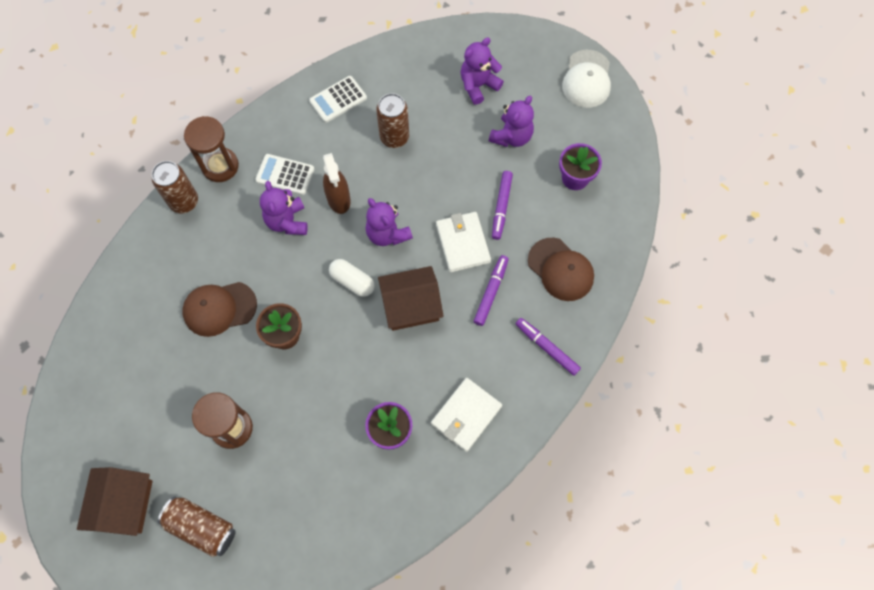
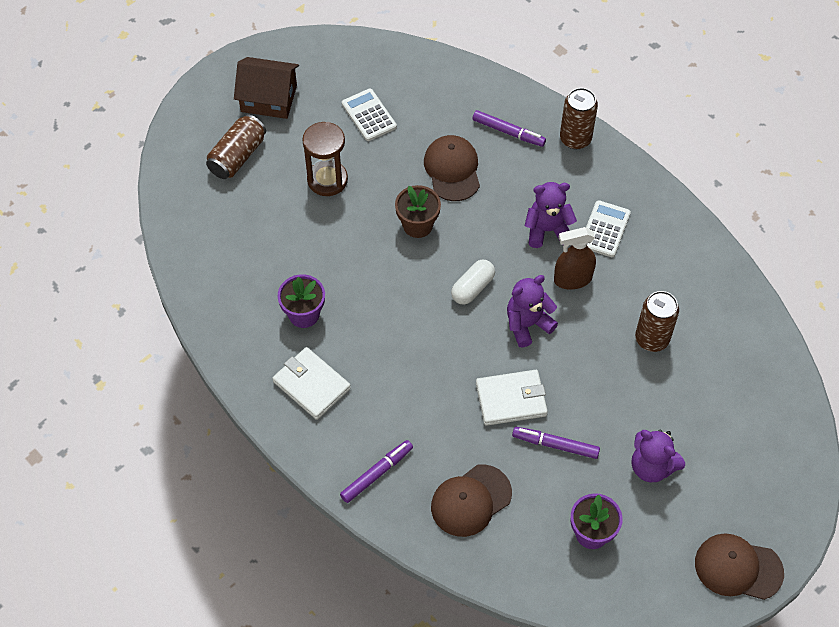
camera: 95 degrees right, 10 degrees down
(220, 166) = (617, 170): brown hourglass -> none
(338, 99) = (703, 284): white calculator -> white calculator (369, 115)
(411, 305) = (440, 342): brown house -> none
(478, 85) = (725, 436): purple teddy bear -> none
(491, 292) = (448, 423): purple marker -> purple marker (508, 132)
(587, 79) = (738, 568): white cap -> brown cap

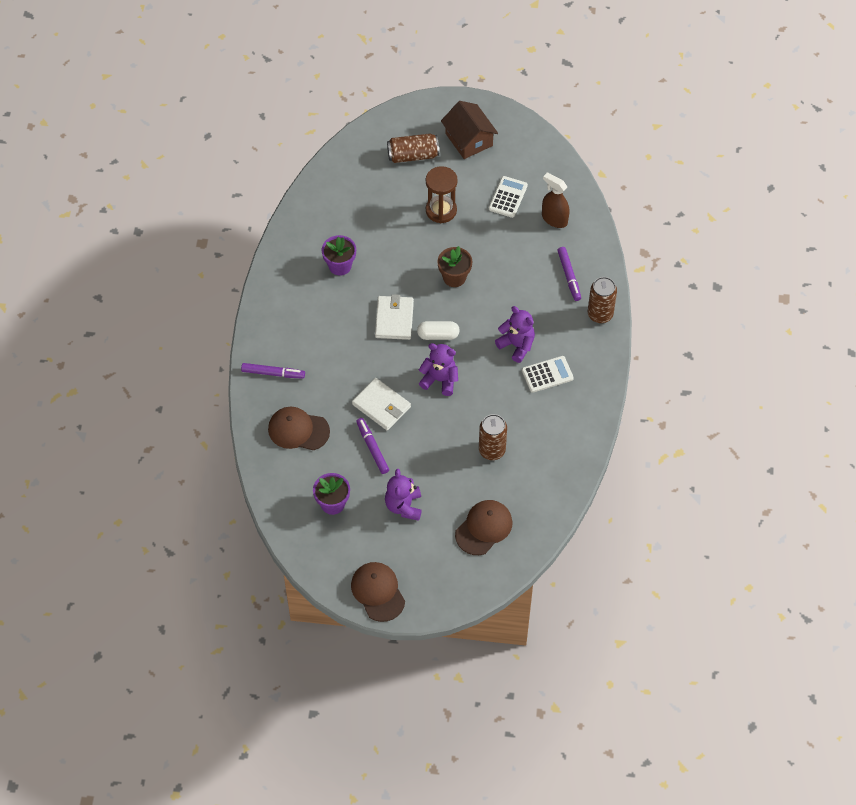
camera: 50 degrees right, 0 degrees up
(311, 385) = (298, 302): white wallet -> white wallet (394, 319)
(452, 169) = (511, 267): brown cap -> brown cap (484, 528)
(572, 279) = (494, 381): brown spray bottle -> brown spray bottle (554, 219)

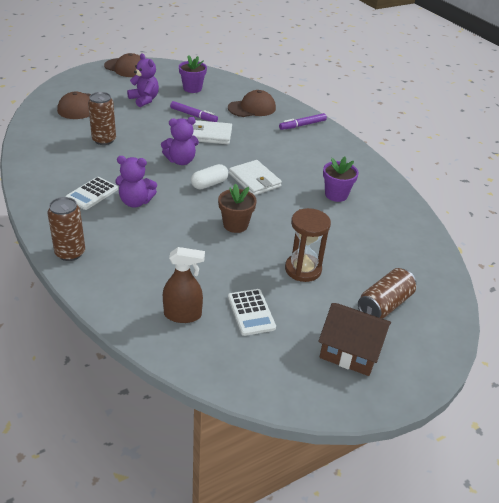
camera: 140 degrees right, 20 degrees down
(569, 276) = (126, 271): purple marker -> none

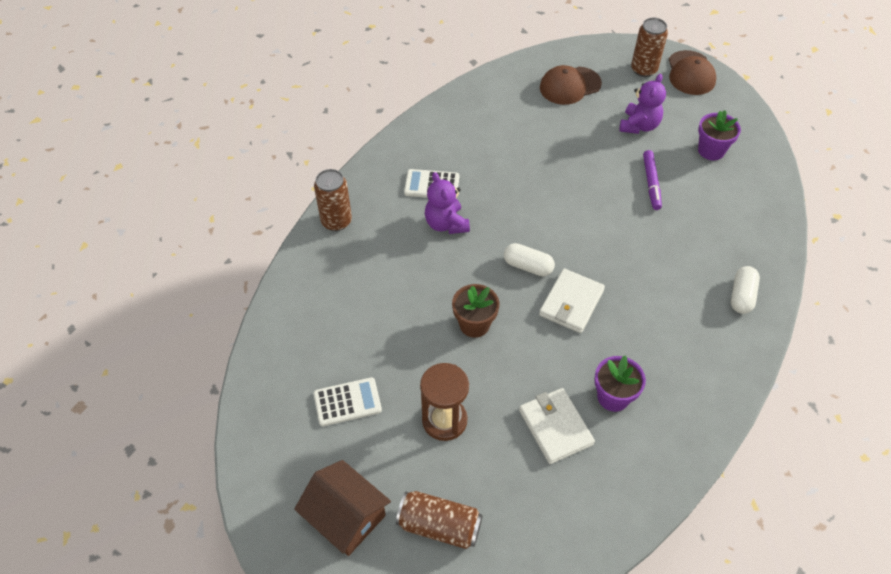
camera: 65 degrees right, 15 degrees up
(104, 140) = (528, 140): brown can -> brown can (643, 70)
(181, 161) = (549, 220): purple teddy bear -> none
(183, 315) = (310, 348): brown spray bottle -> none
(210, 135) = (625, 218): white wallet -> white wallet (555, 427)
(251, 312) = (347, 402): white calculator -> white calculator turned 150 degrees counterclockwise
(252, 108) = (728, 227): brown cap -> none
(302, 125) = (741, 296): purple marker -> white capsule
(350, 351) = (346, 516): brown house -> brown house turned 45 degrees counterclockwise

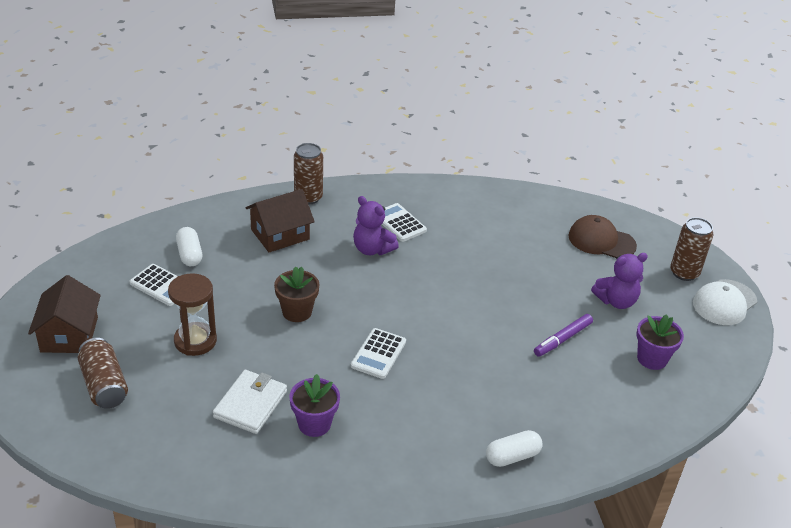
camera: 45 degrees right, 15 degrees down
(365, 272) = (280, 234): none -> brown house
(446, 224) = (372, 249): purple teddy bear -> purple teddy bear turned 75 degrees counterclockwise
(528, 266) = (385, 312): white capsule -> white capsule (189, 254)
(571, 303) = (378, 354): white wallet -> white calculator
(690, 73) = (724, 302): brown cap -> white cap

